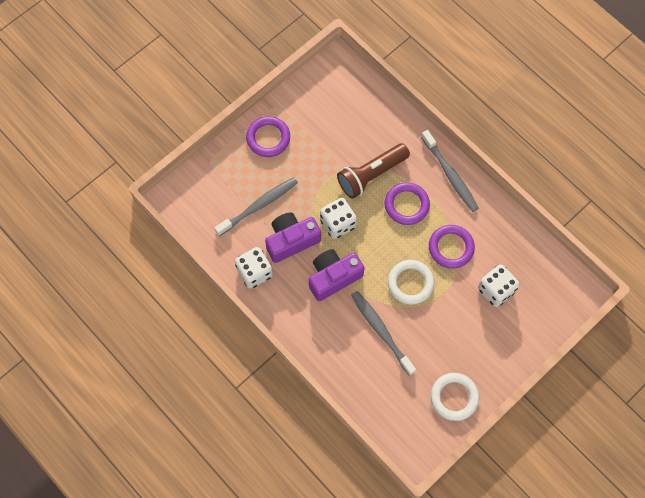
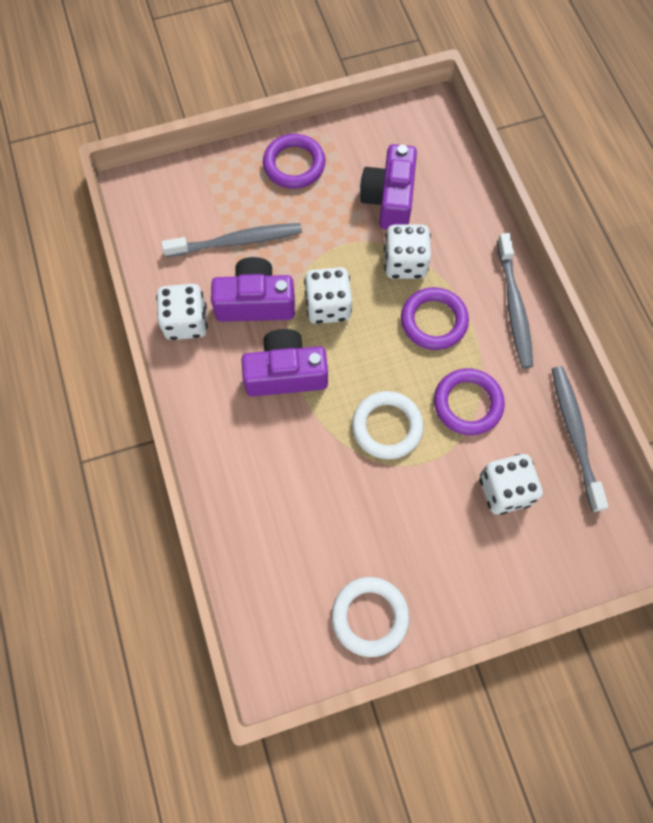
camera: 25 degrees right, 0 degrees up
(341, 136) = (389, 199): none -> purple camera
(371, 175) = (405, 263): brown flashlight -> white dice
(381, 331) = (313, 474): grey toothbrush -> grey toothbrush (574, 434)

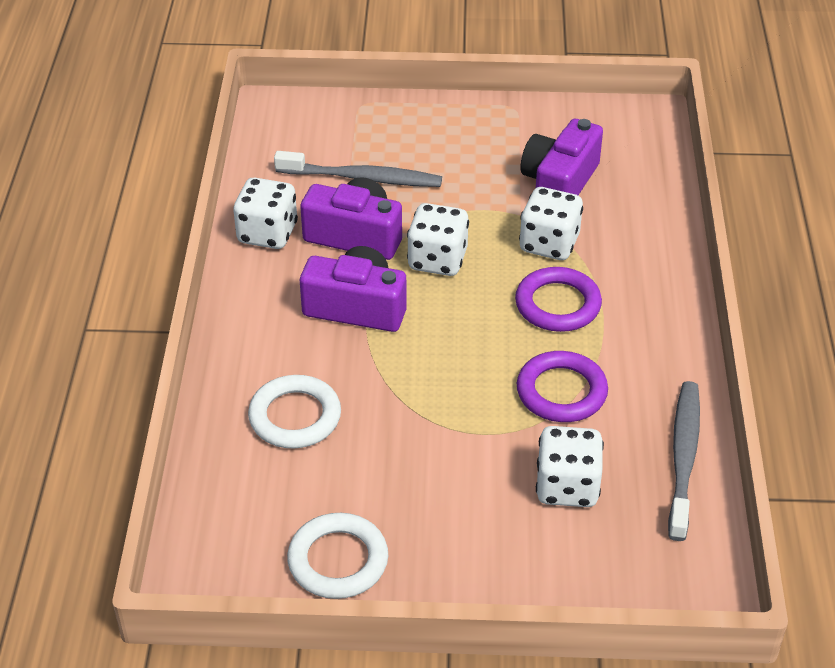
camera: 20 degrees right, 25 degrees down
(294, 164) = (463, 127): purple ring -> none
(387, 427) = (451, 387): white ring -> white ring (295, 417)
(514, 307) = (664, 316): grey toothbrush -> none

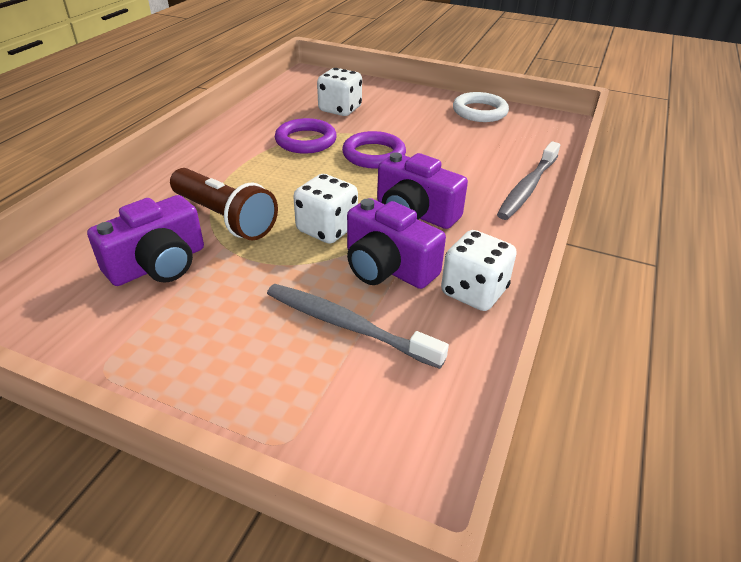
camera: 160 degrees left, 5 degrees down
(295, 417) = (486, 165): white ring -> none
(549, 244) = (225, 218): white dice -> brown flashlight
(557, 304) = (261, 180): purple ring -> purple ring (374, 155)
(683, 457) = (267, 106): grey toothbrush -> grey toothbrush (527, 188)

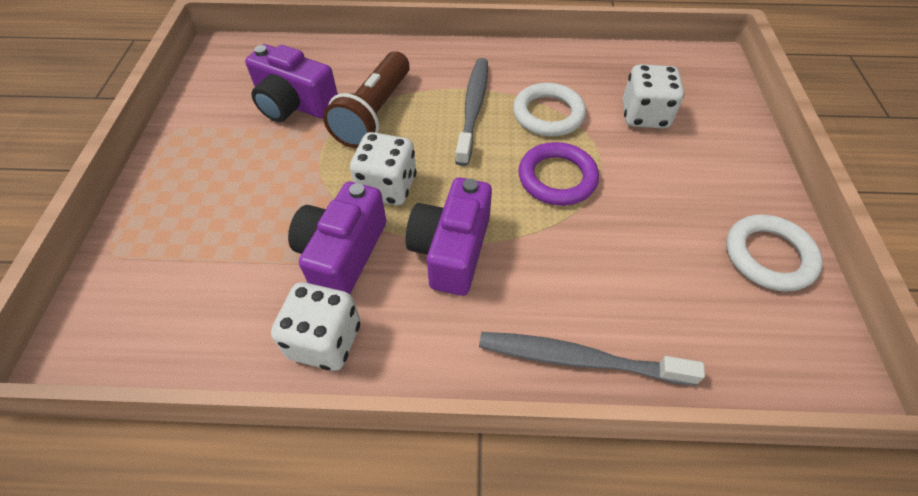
camera: 70 degrees right, 15 degrees up
(306, 141) = (548, 114): purple ring -> white ring
(347, 325) = (247, 249): grey toothbrush -> grey toothbrush (473, 109)

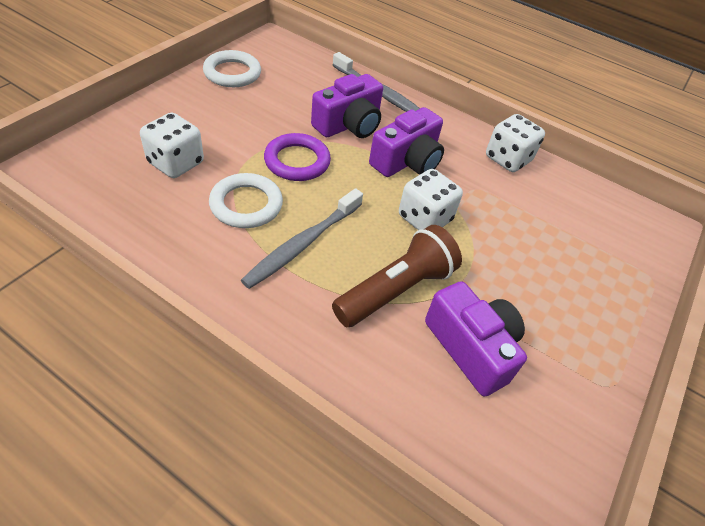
camera: 155 degrees left, 5 degrees down
(342, 253) = (479, 194): purple camera -> purple camera (349, 125)

